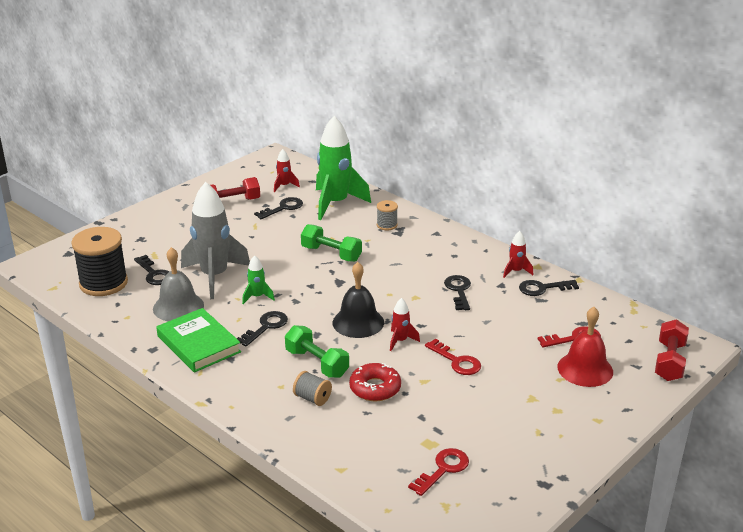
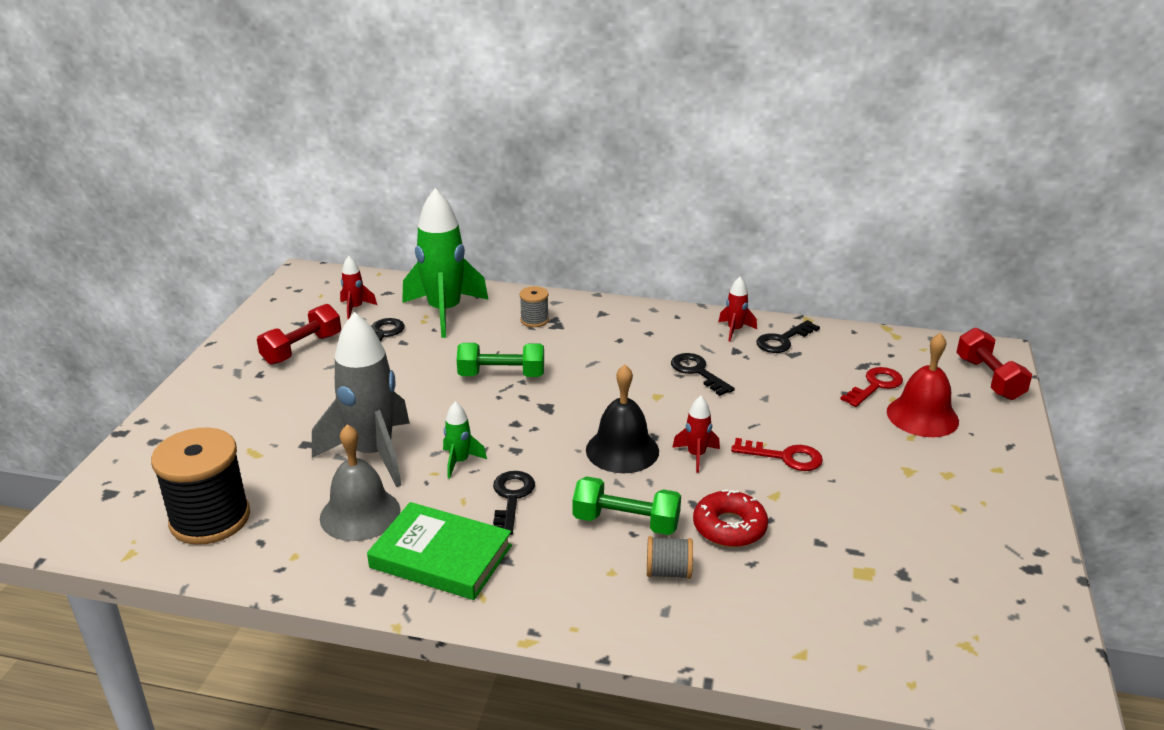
camera: 30 degrees left, 0 degrees up
(154, 274) = (279, 479): black key -> none
(443, 469) = (914, 599): red key -> none

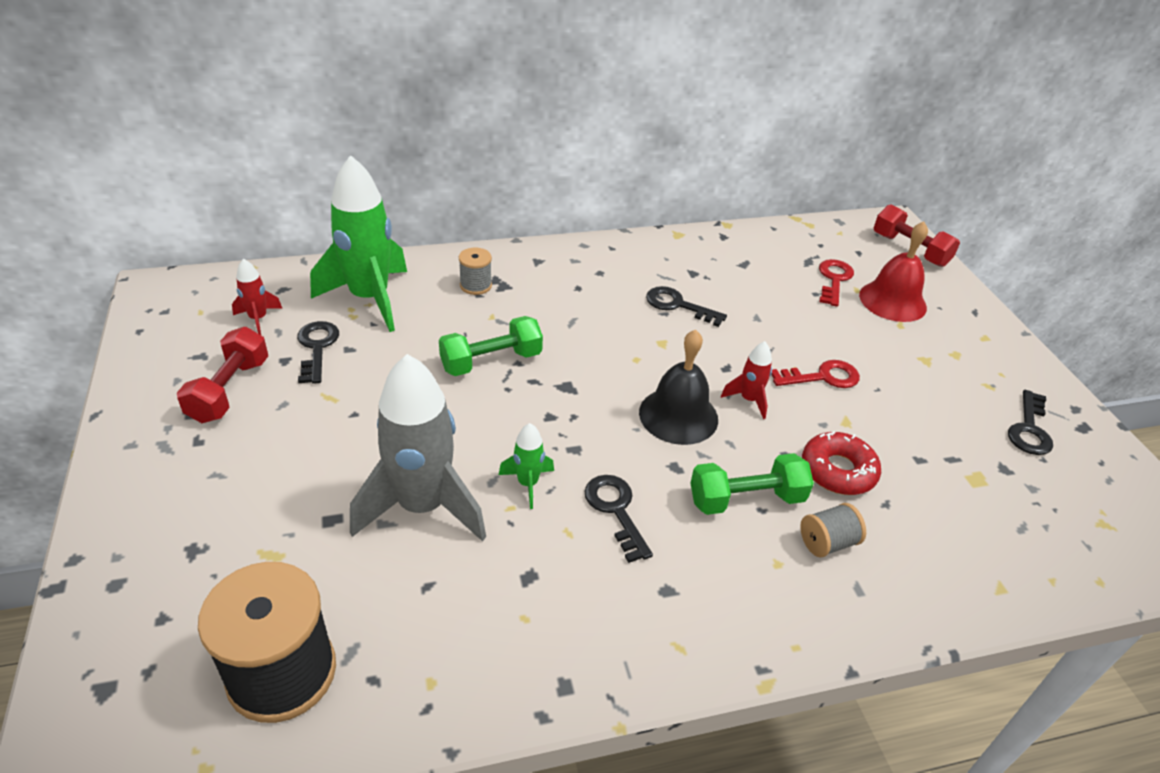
camera: 30 degrees left, 10 degrees up
(360, 514) = (467, 592): grey bell -> none
(441, 556) = (599, 614): green book -> none
(735, 330) = (675, 251): red rocket -> none
(783, 340) = (724, 252): black key -> black key (1029, 429)

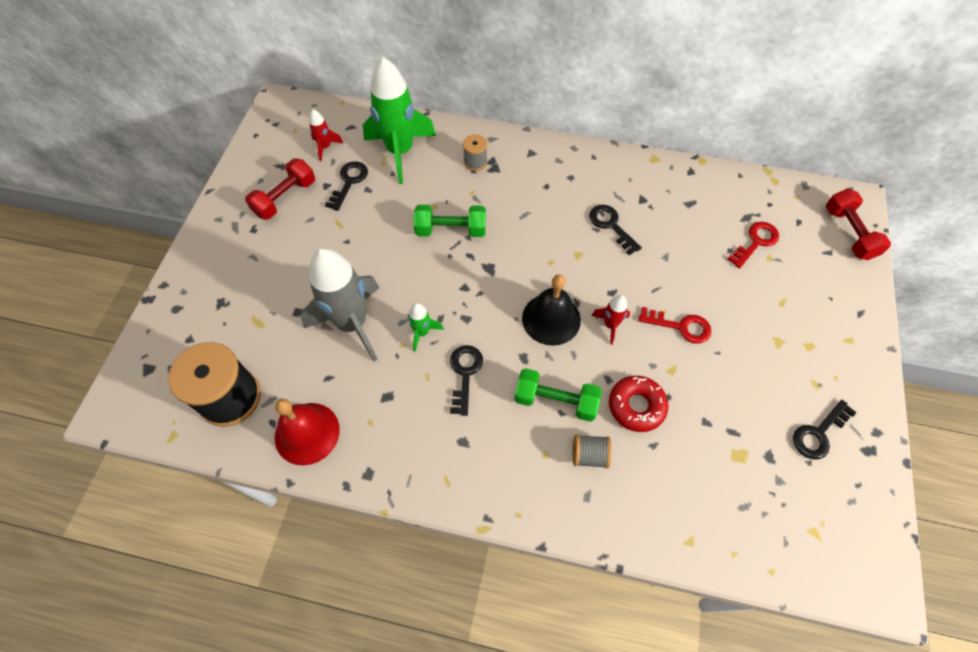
camera: 30 degrees right, 20 degrees up
(892, 301) = (792, 278): red bell -> red bell (307, 433)

